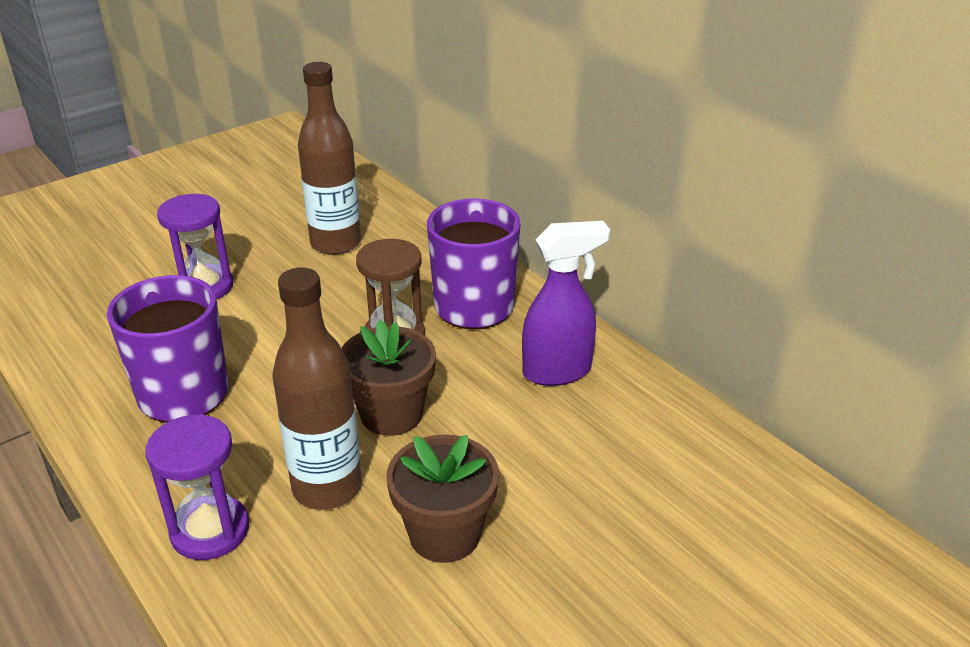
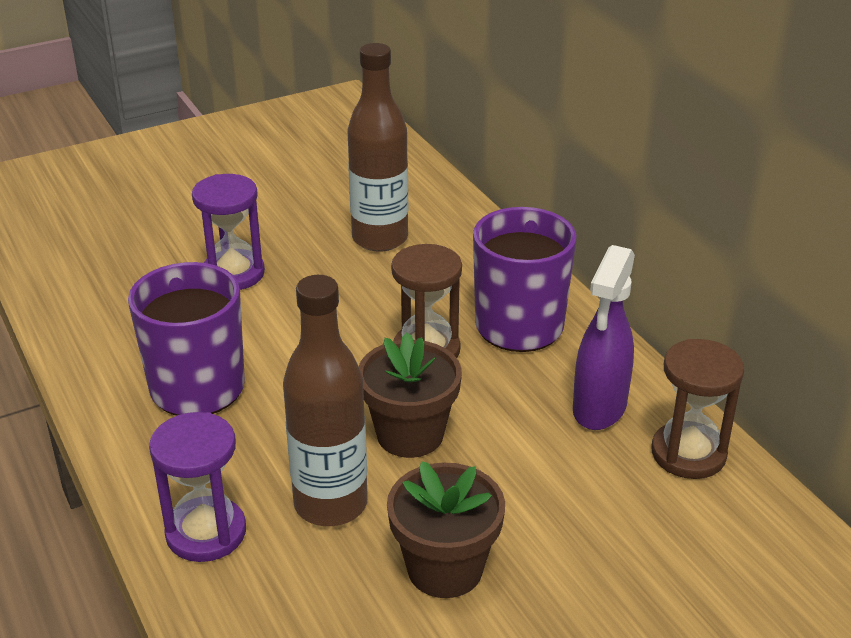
camera: 10 degrees right, 0 degrees up
(558, 371) = (599, 409): purple spray bottle -> purple spray bottle turned 120 degrees clockwise
(643, 402) = (688, 454): none -> brown hourglass

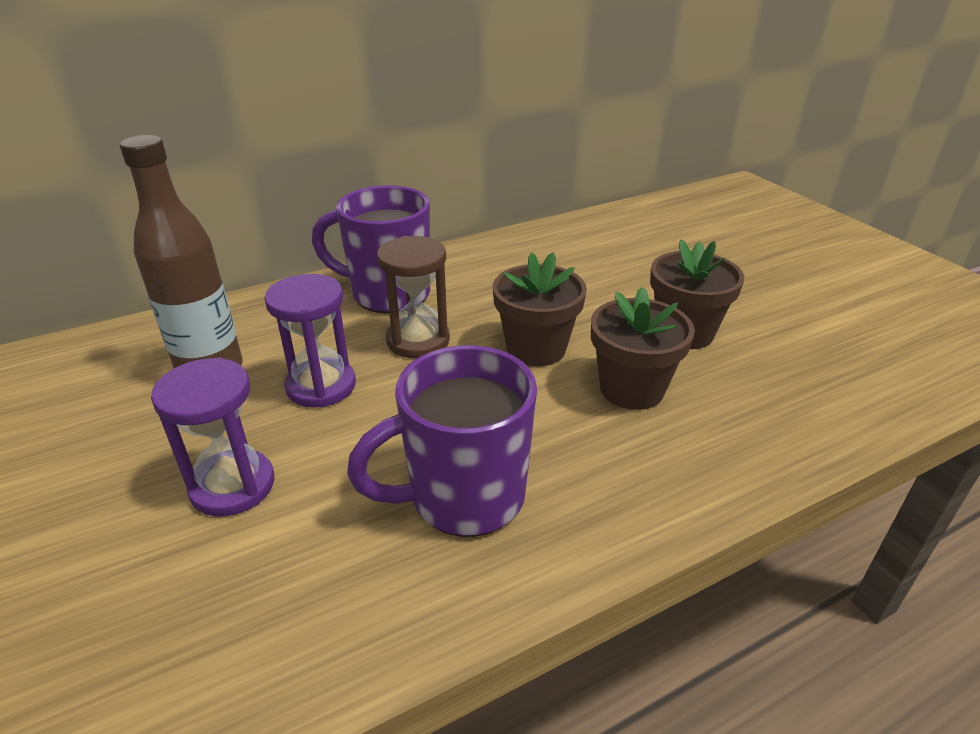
camera: 90 degrees left, 0 degrees up
(206, 533) = (691, 465): purple hourglass -> purple hourglass (321, 386)
(330, 504) = (631, 389): brown bottle -> brown flower pot
(599, 409) = (500, 267): purple spray bottle -> none
(688, 454) = (545, 240): brown hourglass -> none

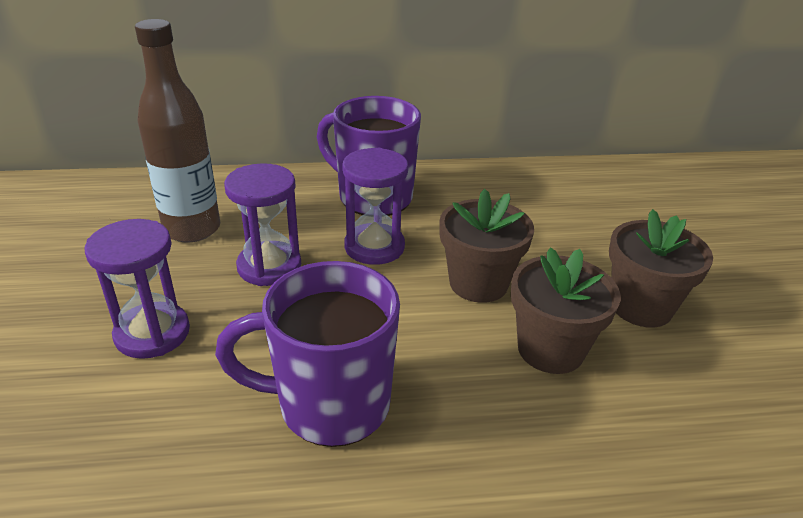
camera: 20 degrees right, 0 degrees up
(418, 340) = (374, 247): brown hourglass -> purple hourglass

